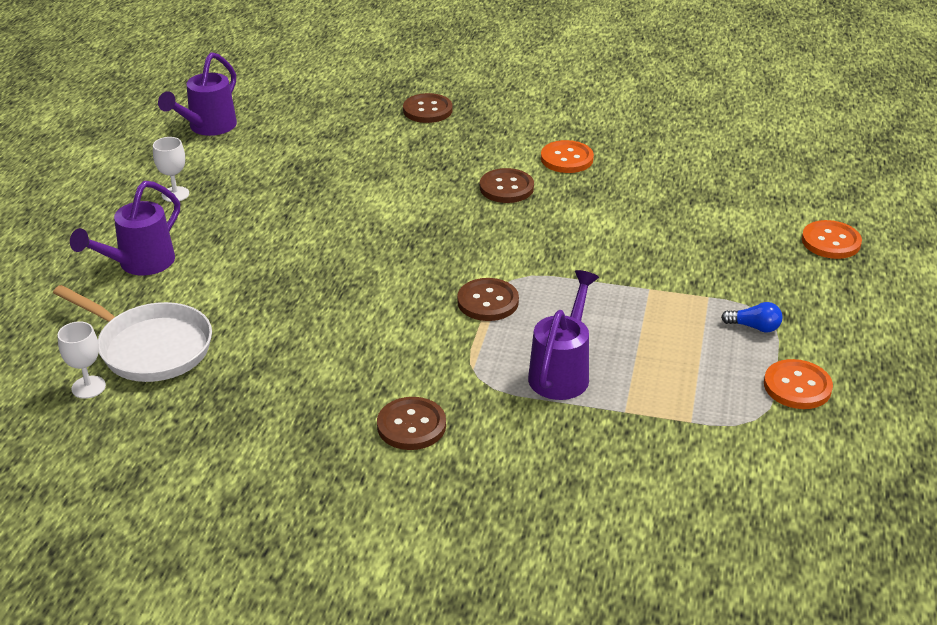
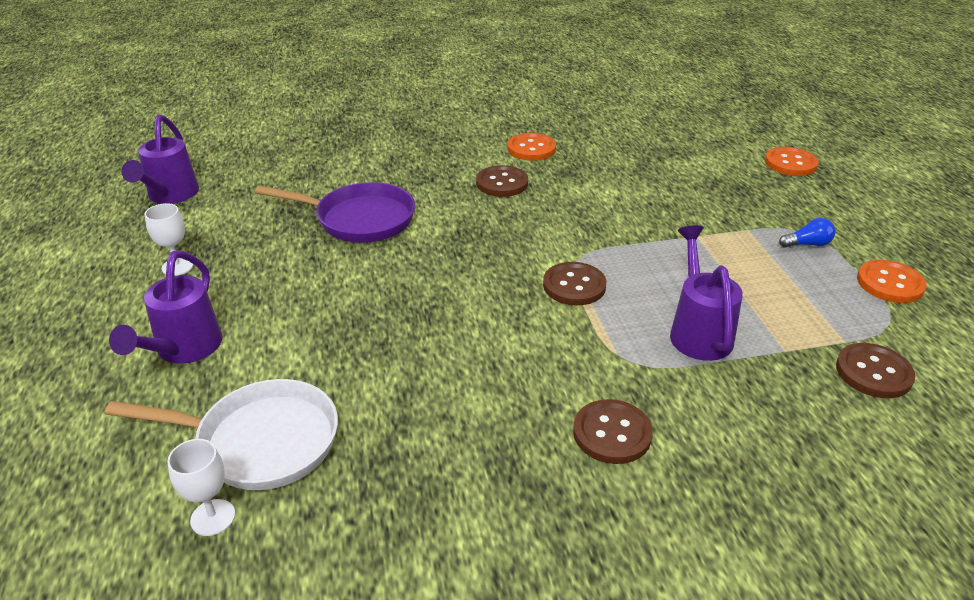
camera: 25 degrees left, 0 degrees up
(349, 190) = (359, 219): none -> purple pan
(427, 110) = (377, 136): brown button -> brown button (873, 372)

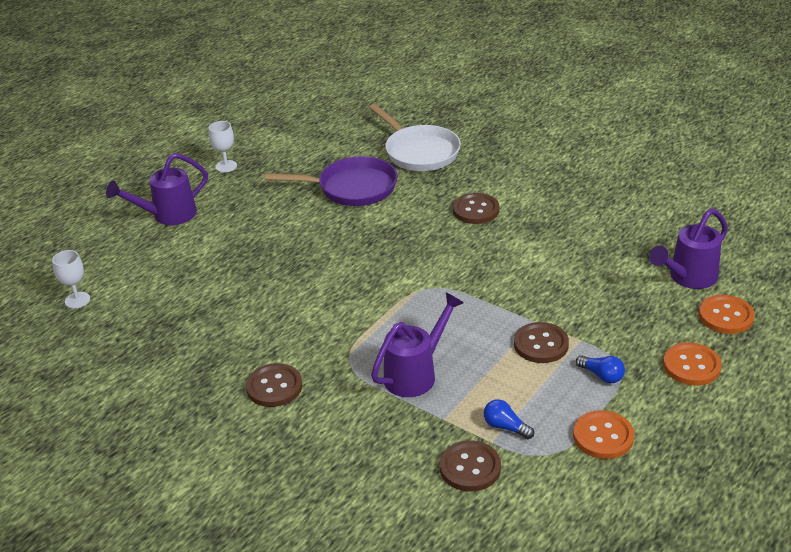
camera: 50 degrees right, 0 degrees up
(170, 195) = (282, 117): purple watering can -> purple watering can (688, 278)
(260, 441) = (135, 280): white pan -> white pan (419, 152)
(359, 219) = (352, 188): purple pan -> purple pan turned 60 degrees counterclockwise
(531, 149) = (542, 195): orange button -> orange button (691, 366)
(574, 286) = (397, 302): brown button -> brown button (541, 344)
(831, 323) = (505, 427): none -> blue light bulb

